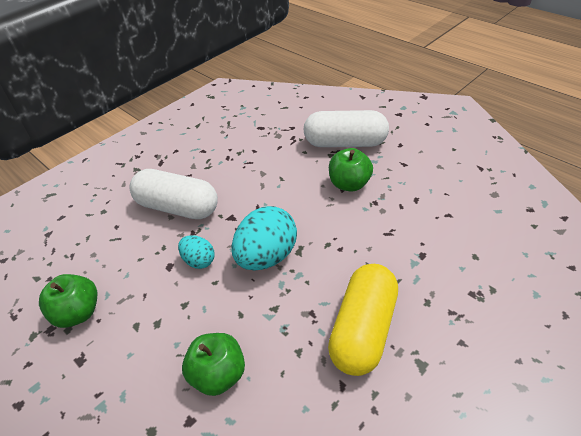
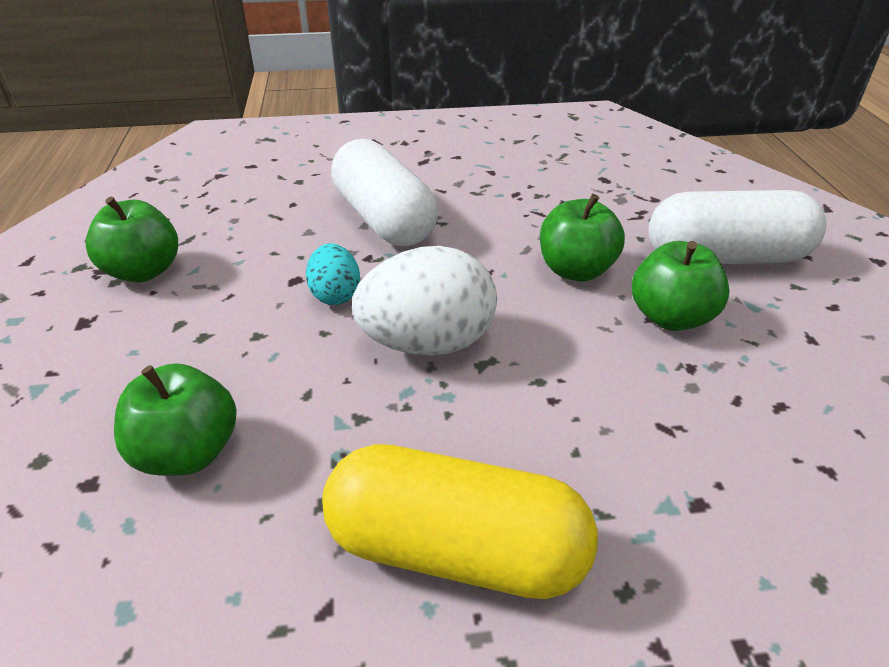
camera: 35 degrees right, 5 degrees down
(267, 257) = (427, 343): turquoise egg -> white egg
(293, 183) = (575, 270): none -> green apple
(345, 143) = (725, 257): white capsule -> white capsule turned 45 degrees counterclockwise
(363, 330) = (455, 550): yellow capsule -> yellow capsule turned 45 degrees clockwise

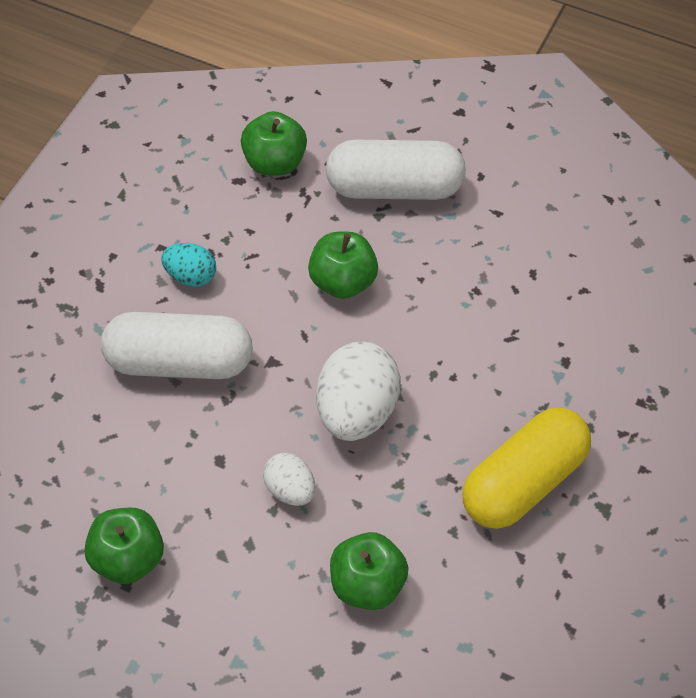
camera: 60 degrees left, 15 degrees up
(289, 336) = (290, 491): none -> white egg
(335, 294) = (260, 442): turquoise egg -> turquoise egg (190, 277)
(670, 317) = (428, 266): green apple -> green apple (274, 163)
(725, 257) = (394, 188): white capsule -> white capsule turned 60 degrees clockwise

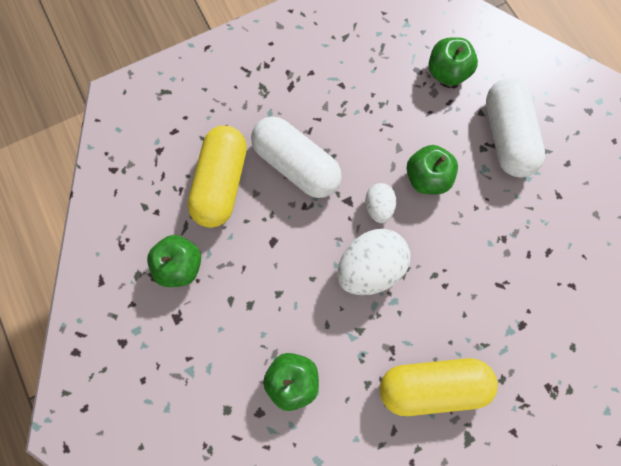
camera: 40 degrees right, 20 degrees up
(102, 439) = (221, 183): none -> yellow capsule
(190, 277) = (343, 115): turquoise egg -> none
(290, 491) = (296, 289): white egg -> white egg (378, 207)
(394, 188) = (506, 136): white capsule -> white capsule turned 45 degrees clockwise

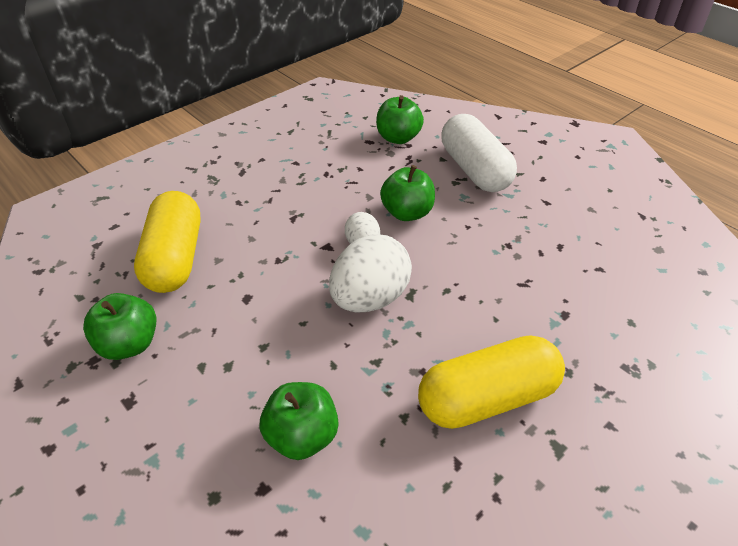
camera: 15 degrees left, 30 degrees down
(296, 165) = (261, 228): white capsule -> none

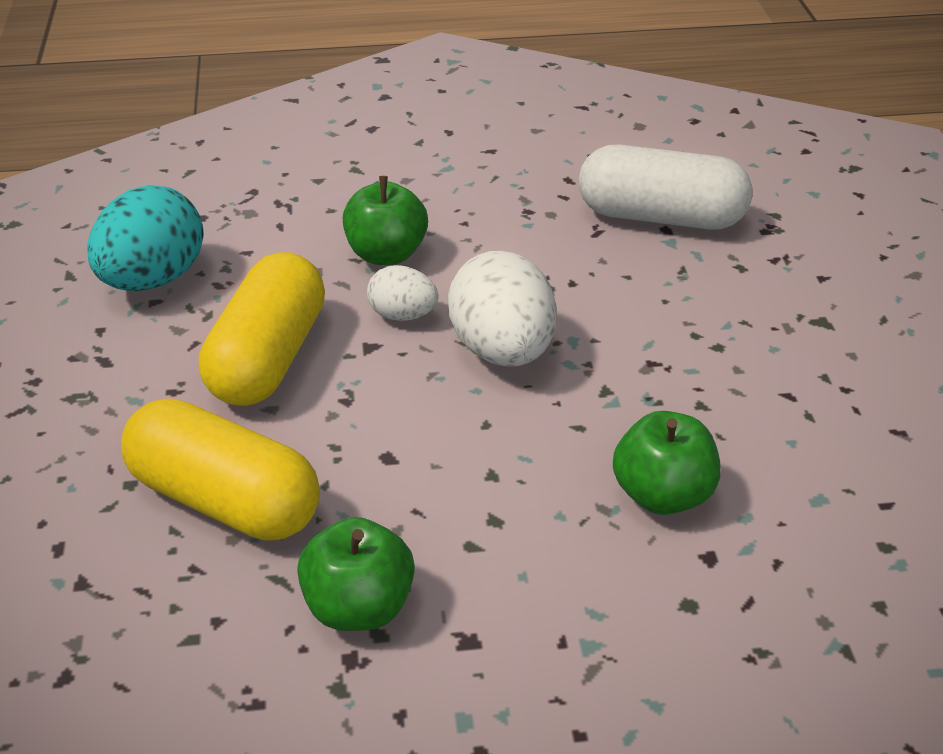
camera: 55 degrees left, 5 degrees down
(309, 154) = (153, 280): none -> turquoise egg
(398, 138) = (227, 191): green apple -> none
(474, 170) = (372, 167): white capsule -> white capsule (661, 217)
(487, 398) = (727, 335): yellow capsule -> yellow capsule (268, 358)

